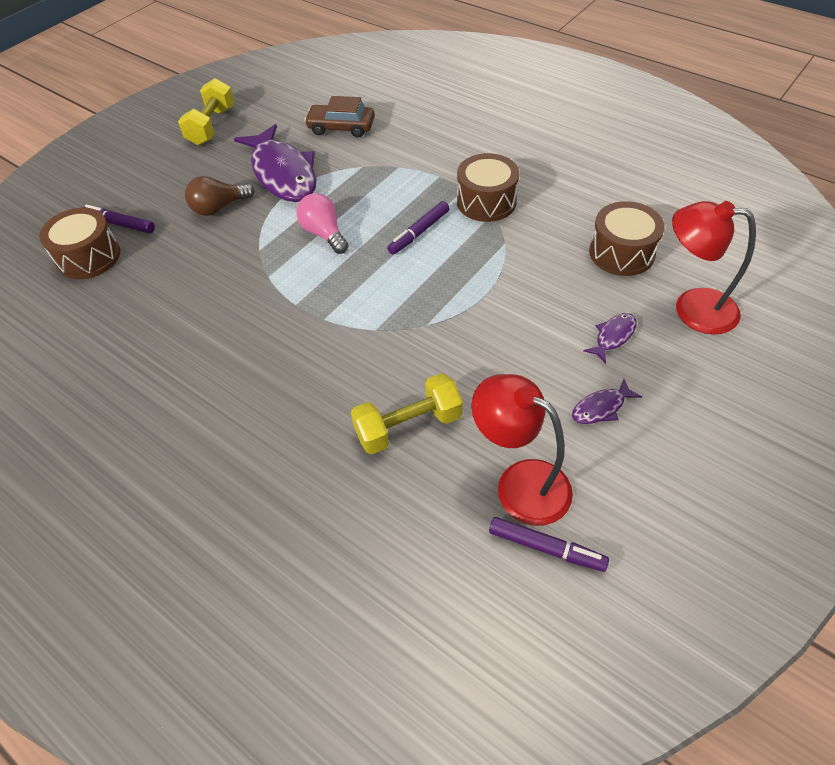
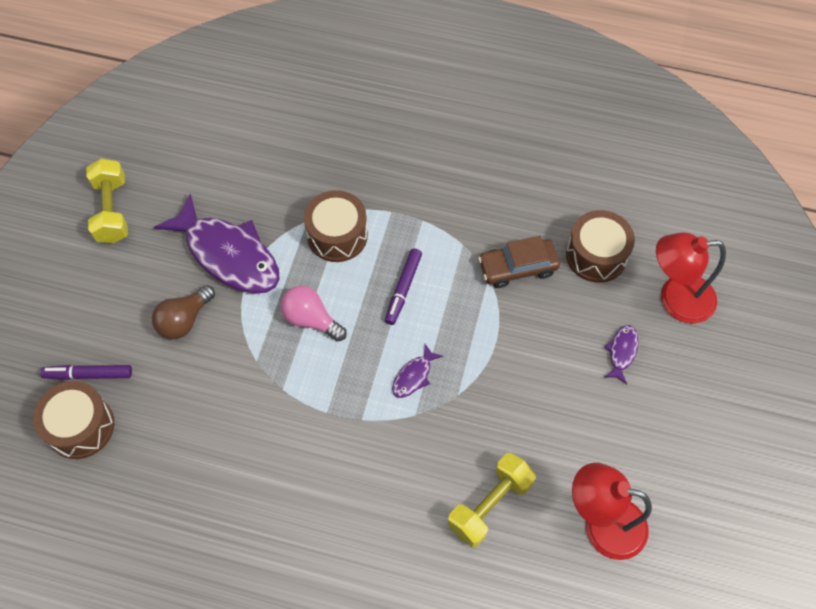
camera: 25 degrees left, 10 degrees up
(341, 127) = (258, 173): brown car -> brown car (518, 268)
(486, 201) = (450, 230): brown drum -> brown drum (337, 235)
(546, 548) = (644, 574): purple marker -> none
(601, 408) = (638, 429): purple fish -> purple fish (414, 376)

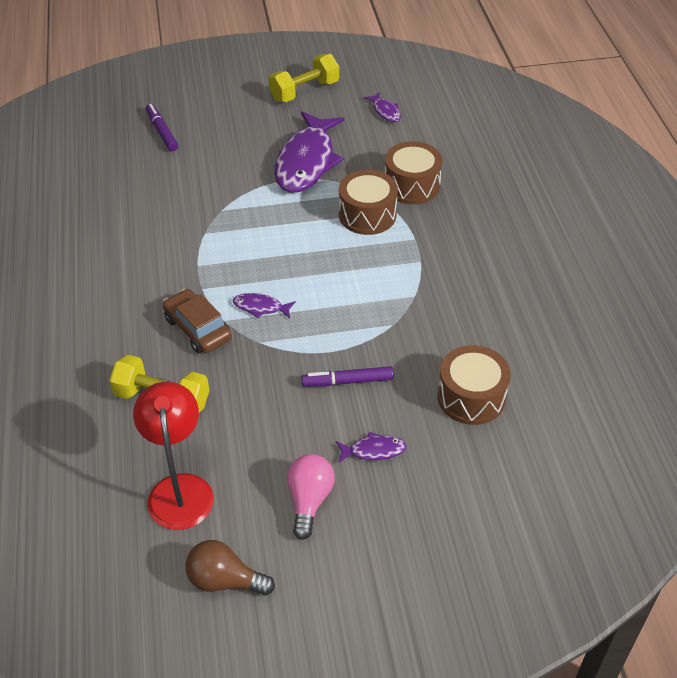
camera: 65 degrees right, 15 degrees down
(80, 426) = (119, 143): brown drum -> brown drum (411, 185)
(184, 320) = (234, 160): brown light bulb -> brown light bulb (225, 580)
(194, 154) = (385, 111): none -> purple fish
(311, 319) = (277, 227): pink light bulb -> pink light bulb (309, 500)
(403, 289) = (342, 272): purple marker -> purple marker (347, 381)
(518, 268) = (416, 342): brown car -> brown car (197, 329)
(675, 299) = (463, 478): red lamp -> none

